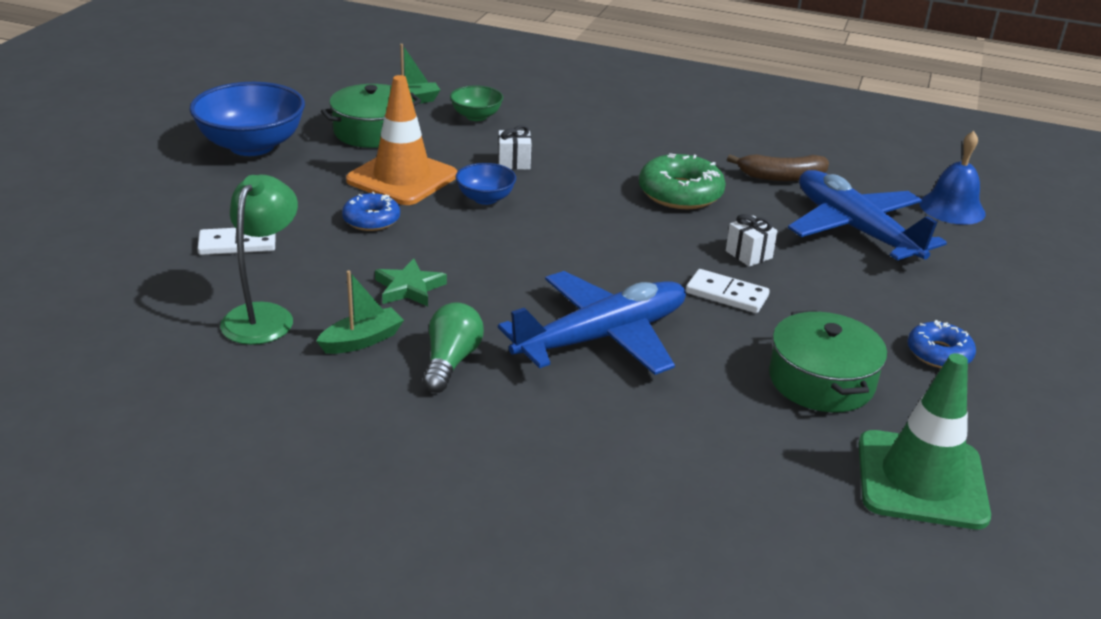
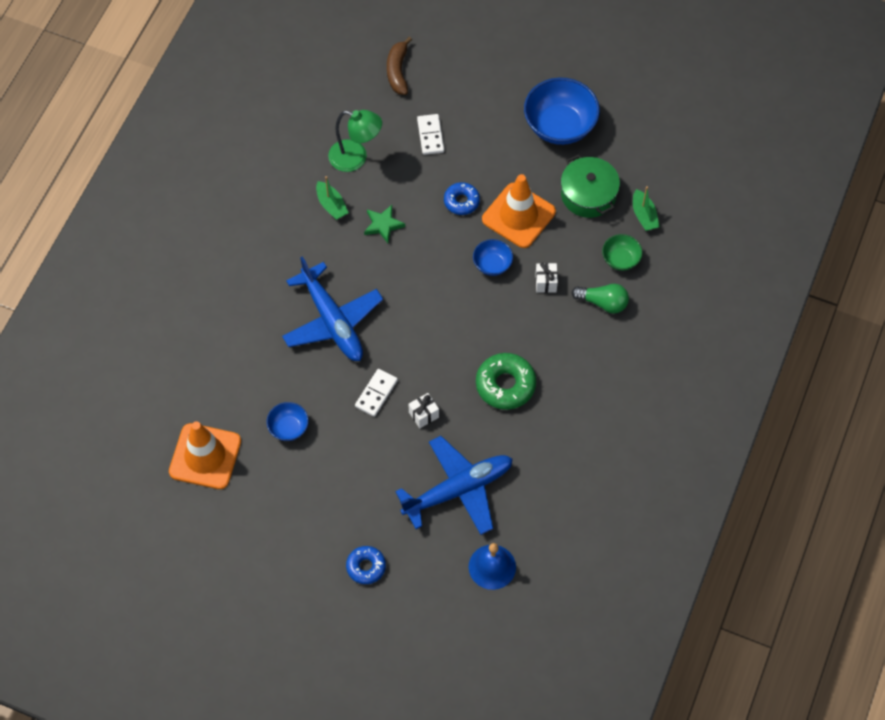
camera: 95 degrees right, 30 degrees up
(451, 362) = (311, 247): green light bulb -> green light bulb (603, 303)
(781, 177) = (534, 457): brown banana -> brown banana (398, 71)
(821, 381) = (288, 428): green pot -> blue bowl
(921, 480) = (205, 456): green traffic cone -> orange traffic cone
(939, 353) = (312, 499): blue donut -> blue donut (366, 567)

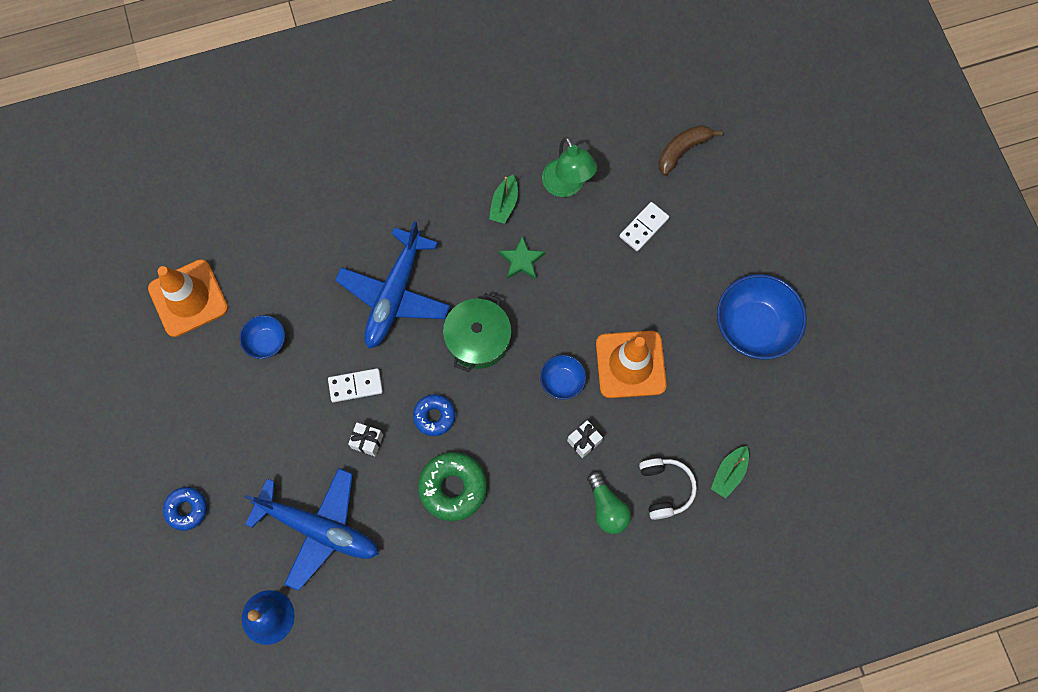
camera: 50 degrees right, 10 degrees up
(461, 201) = (602, 305): blue donut -> blue donut (434, 416)
(588, 194) = (706, 407): green pot -> green pot (478, 338)
(620, 259) = (665, 488): green bowl -> white headphones

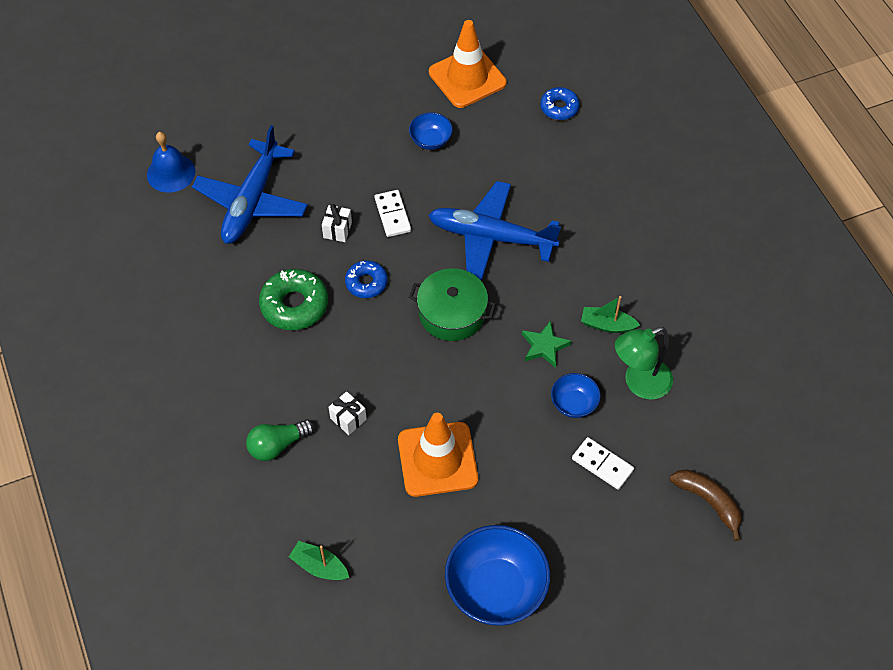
camera: 85 degrees right, 15 degrees down
(187, 509) = (268, 103): blue donut -> blue donut (559, 108)
(562, 381) = (412, 394): blue bowl -> blue bowl (574, 404)
(665, 488) = (300, 501): white headphones -> none

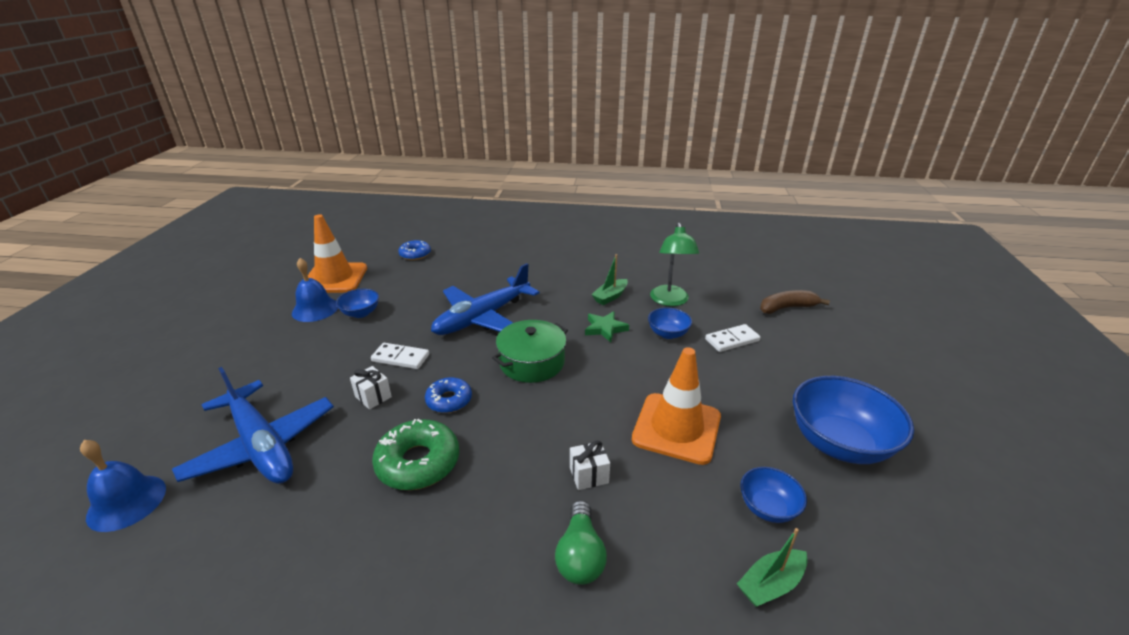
camera: 60 degrees left, 25 degrees down
(387, 549) = (768, 508): none -> blue bowl
(412, 103) = (315, 309): none -> blue bell

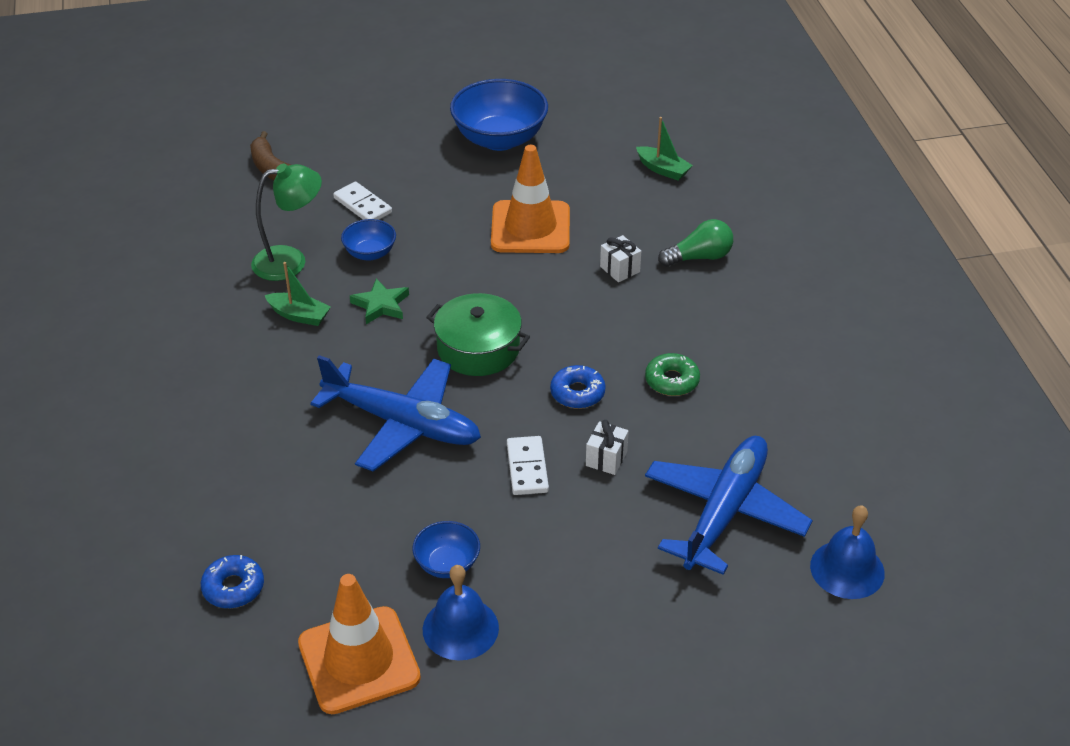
camera: 110 degrees left, 10 degrees up
(418, 462) = (672, 381): green donut -> green donut, size x0.63
(768, 508) = (595, 173): blue bowl -> none

